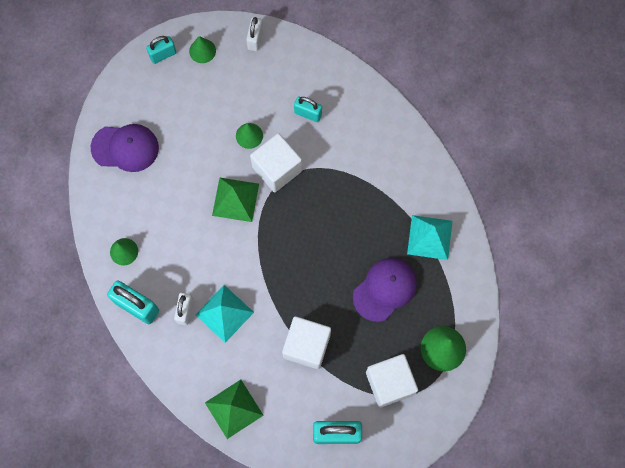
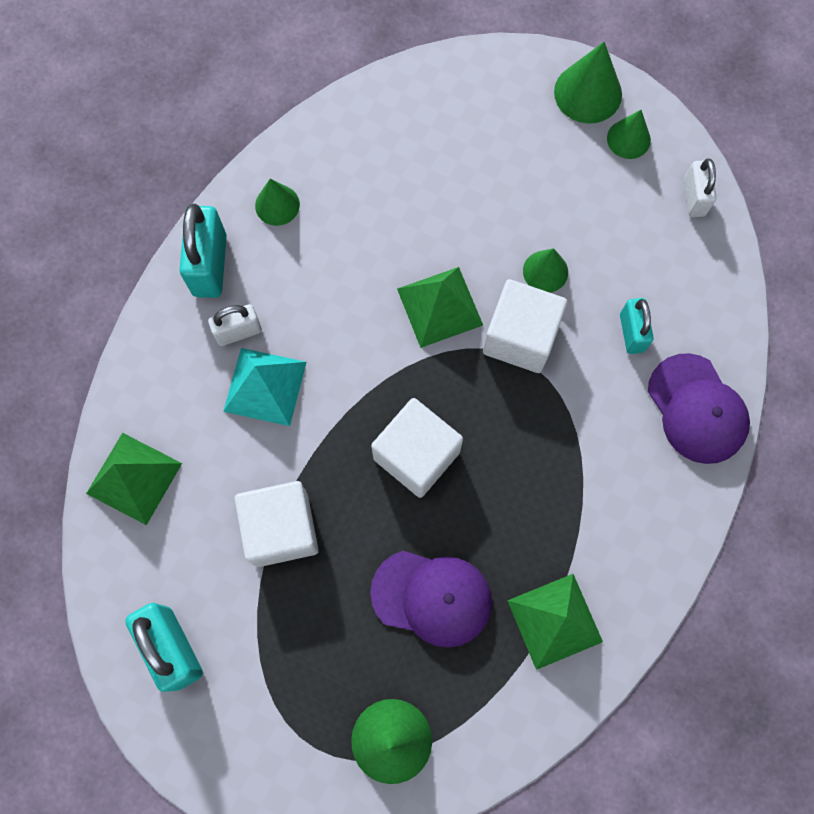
camera: 60 degrees right, 0 degrees up
(125, 148) = (424, 123): purple cap -> purple cap (697, 409)
(163, 55) = (588, 93): turquoise padlock -> green cone
(255, 39) = (694, 198): white padlock -> white padlock turned 75 degrees counterclockwise
(390, 383) = (292, 686): white cube -> white cube (416, 455)
(430, 237) = (554, 621): turquoise pyramid -> green pyramid

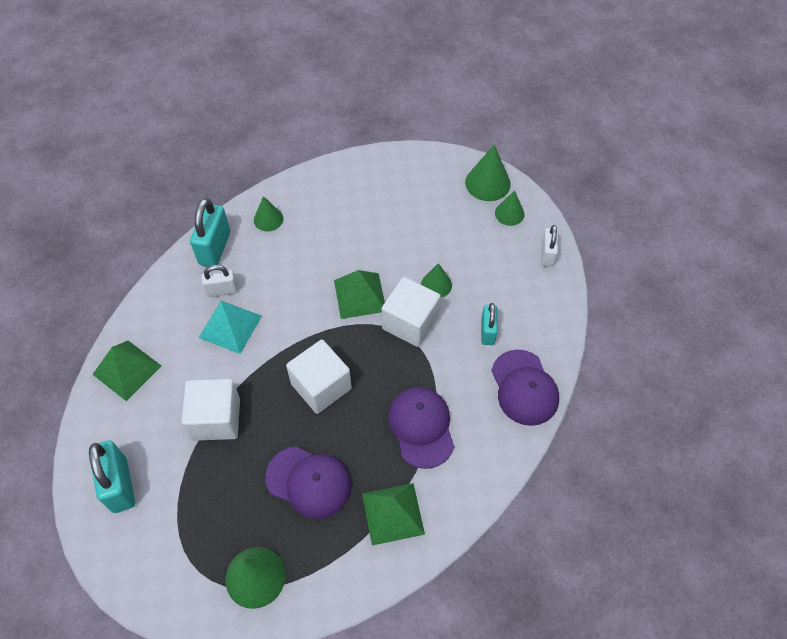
camera: 10 degrees right, 15 degrees down
(568, 492) = (421, 427): none -> purple cap

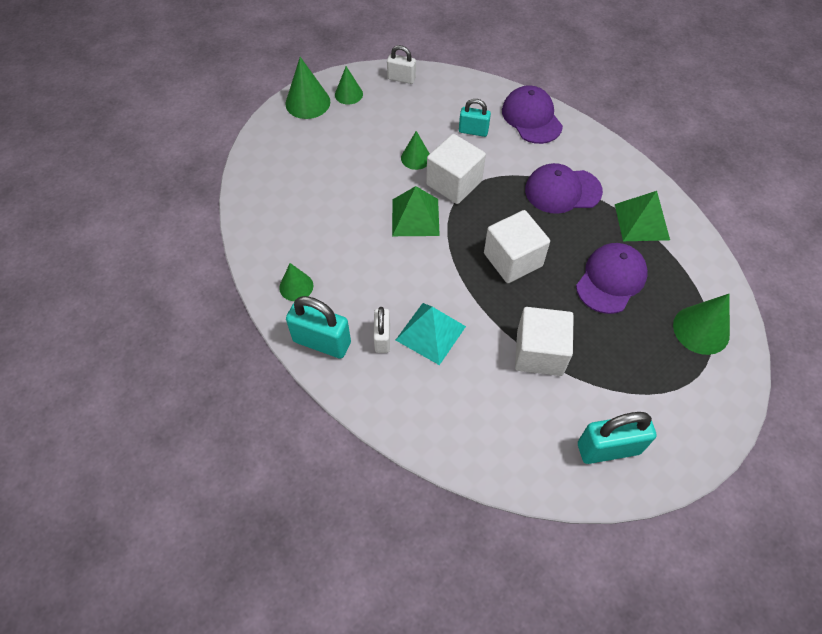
camera: 80 degrees left, 0 degrees up
(127, 370) = (469, 440): green pyramid -> none
(524, 387) = (531, 118): purple cap -> purple cap turned 105 degrees counterclockwise

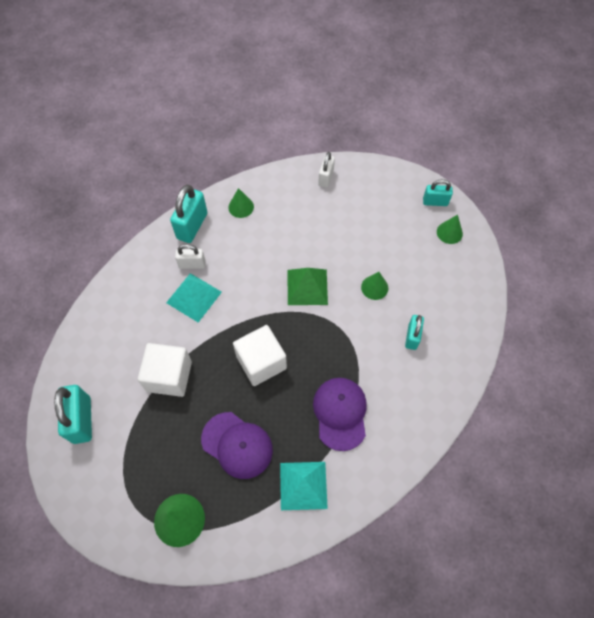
camera: 90 degrees right, 5 degrees up
(307, 102) = (435, 202): green cone -> turquoise padlock
(401, 78) = (476, 275): white padlock -> white padlock (326, 178)
(454, 183) = (346, 318): white cube -> none
(531, 118) = (435, 393): purple cap -> none
(642, 222) = (303, 485): green pyramid -> turquoise pyramid

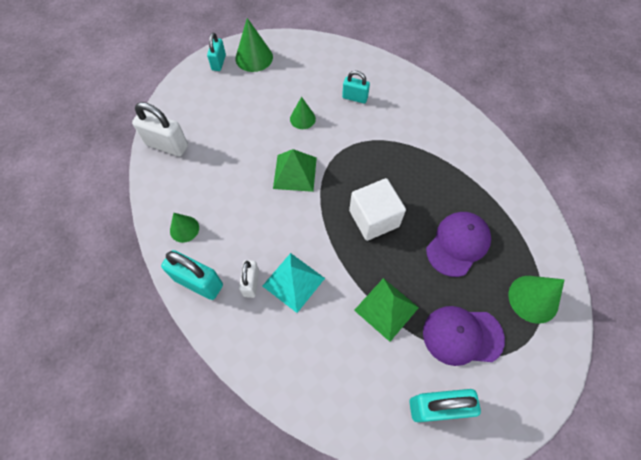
camera: 85 degrees left, 0 degrees up
(169, 376) = (386, 308): white cube -> green pyramid
(303, 485) = (491, 192): turquoise pyramid -> none
(326, 178) = (167, 145): white padlock -> white padlock, size x1.62
(340, 413) = (425, 158): purple cap -> purple cap (462, 335)
(449, 232) = (254, 57): green cone -> green cone, size x1.57

